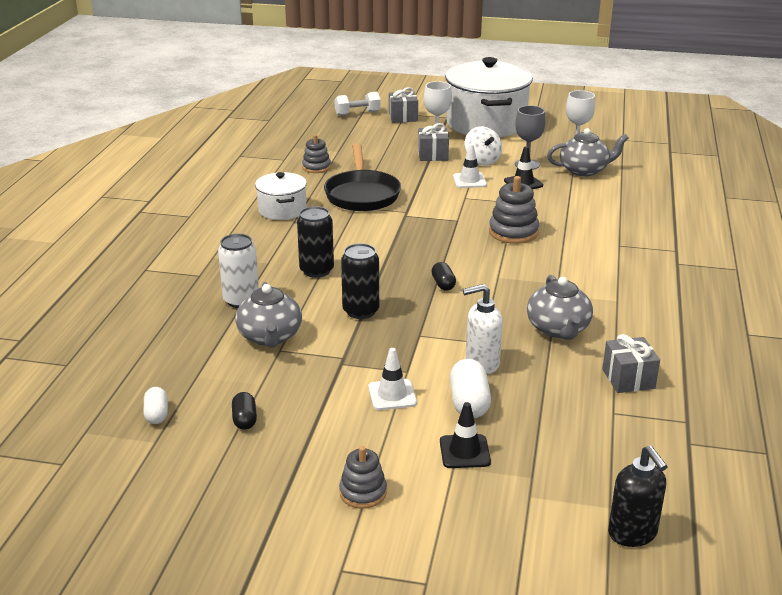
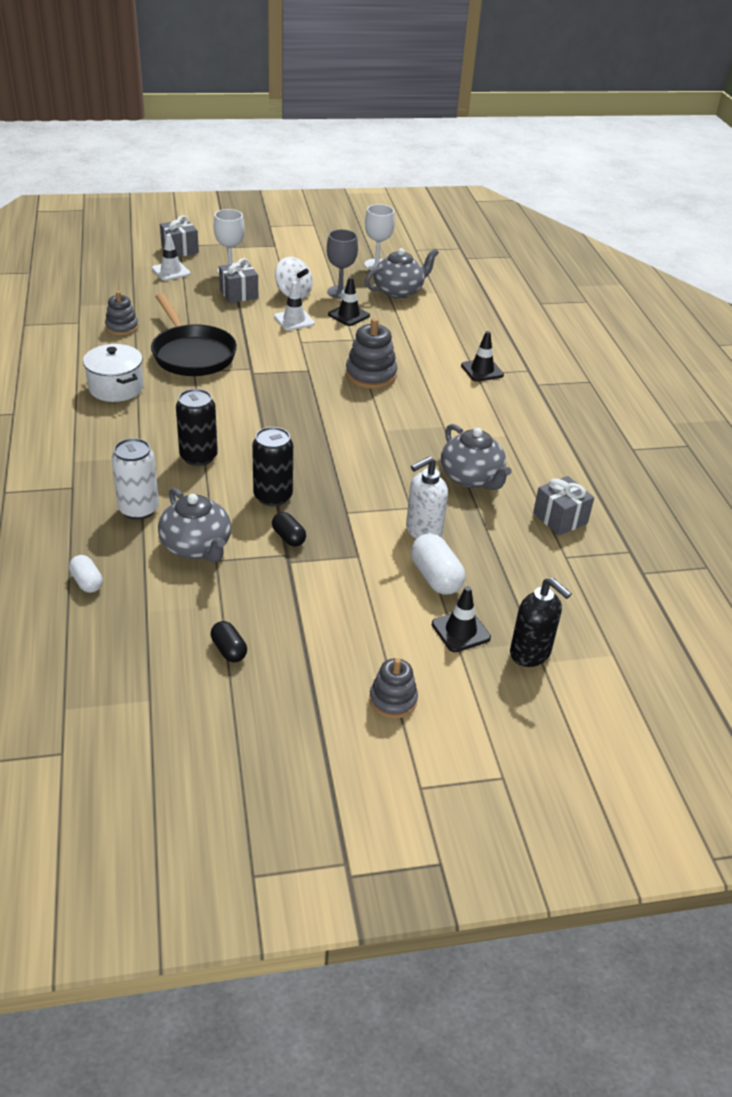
camera: 25 degrees left, 10 degrees up
(157, 414) = (131, 667): white capsule -> white capsule (87, 582)
(357, 113) = (127, 251): white dumbbell -> none
(392, 395) = (359, 586): white traffic cone -> white traffic cone (171, 271)
(443, 284) = (336, 448): black capsule -> black capsule (288, 537)
(486, 124) = (272, 247): white pot -> none
(627, 244) = (482, 370): none -> black traffic cone
(632, 534) = (645, 676): black soap dispenser -> black soap dispenser (530, 653)

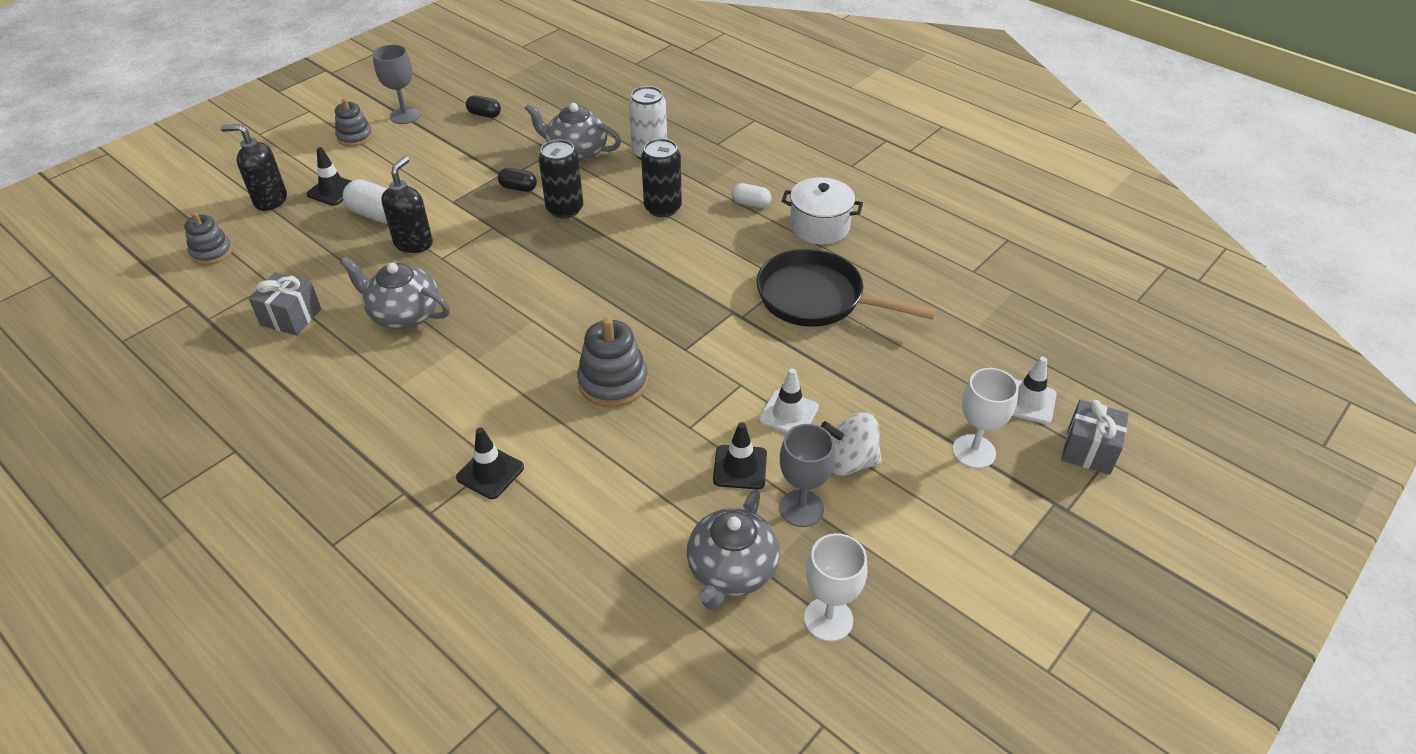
camera: 145 degrees right, 5 degrees up
(87, 582) = (617, 104): white capsule -> white capsule (750, 204)
(122, 327) = (928, 289): grey stacking toy -> grey stacking toy (212, 252)
(239, 294) = (904, 416): grey gift -> none
(314, 703) = (405, 115): none -> grey goblet
(423, 531) = (414, 243): white soap dispenser -> black soap dispenser

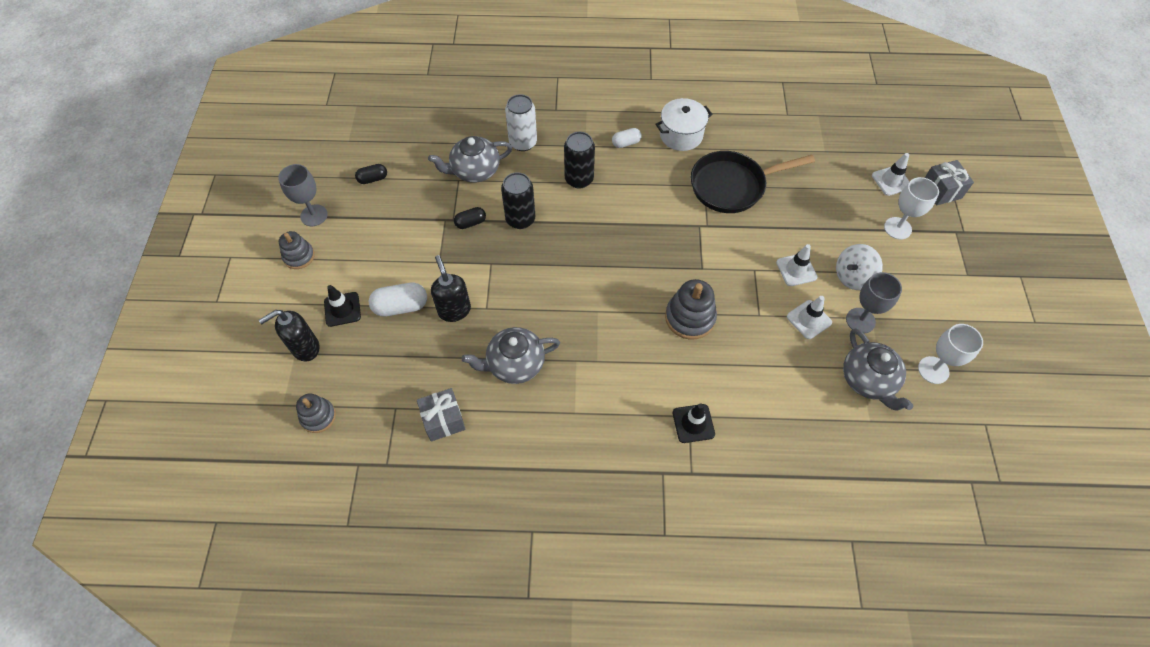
camera: 40 degrees left, 15 degrees up
(740, 467) = (809, 319): black traffic cone -> white traffic cone

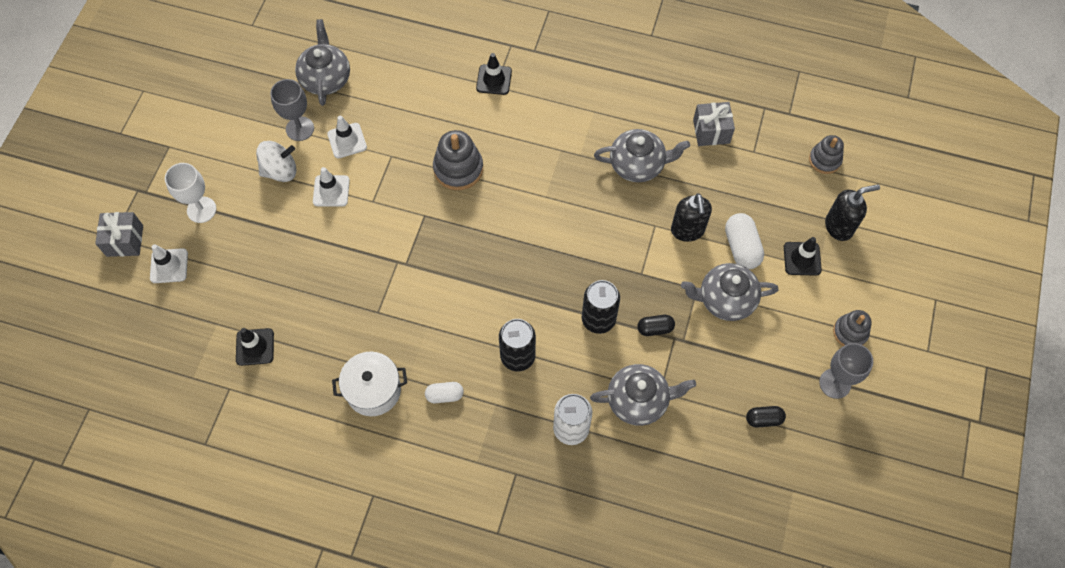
camera: 165 degrees left, 5 degrees up
(401, 306) = (741, 247): white capsule -> white capsule turned 75 degrees clockwise
(412, 258) = (725, 299): none -> grey teapot
(732, 186) = (346, 303): black pan -> none
(785, 142) = (255, 347): none -> black traffic cone
(933, 370) = (264, 73): white goblet -> none

